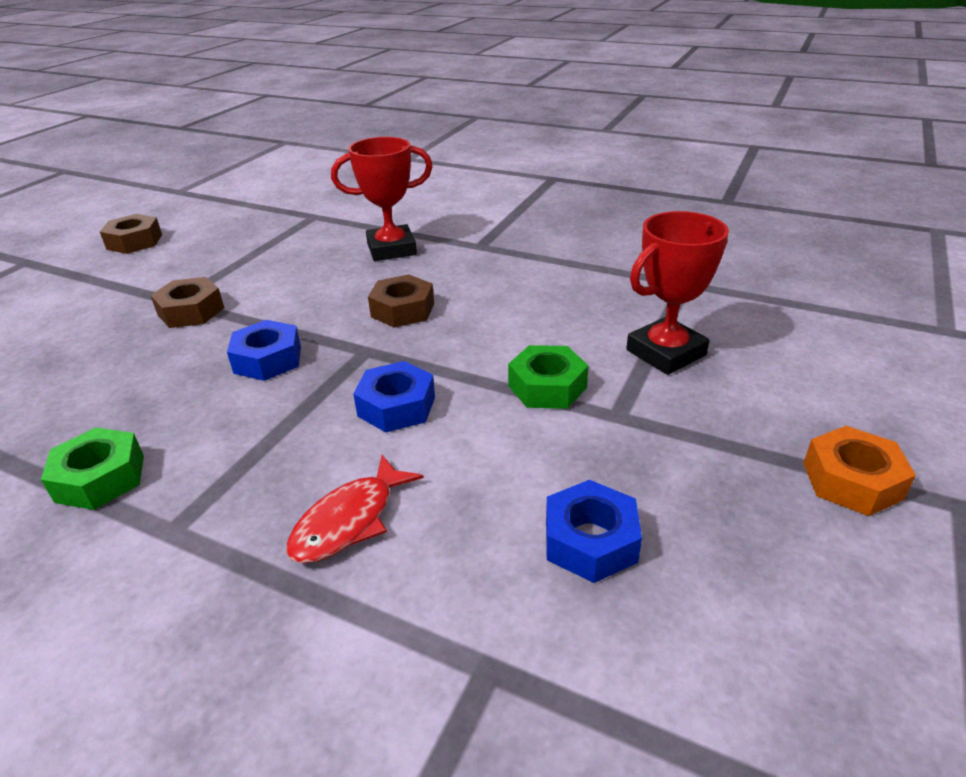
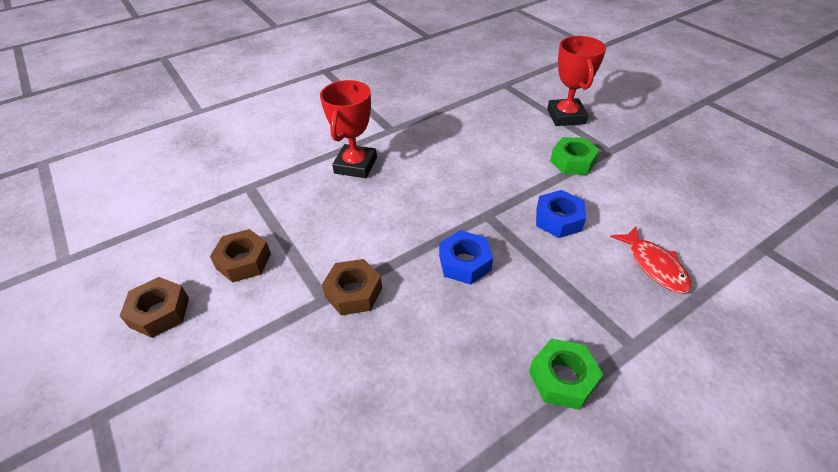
camera: 60 degrees left, 10 degrees up
(402, 310) = (448, 185): brown nut -> brown nut (243, 261)
(590, 541) = (696, 192): blue nut -> none
(851, 481) = (683, 115): orange nut -> none

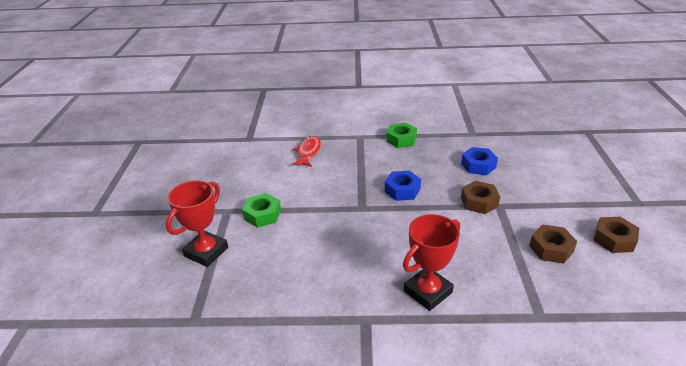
camera: 145 degrees left, 10 degrees down
(558, 219) = (323, 188): blue nut -> blue nut (478, 165)

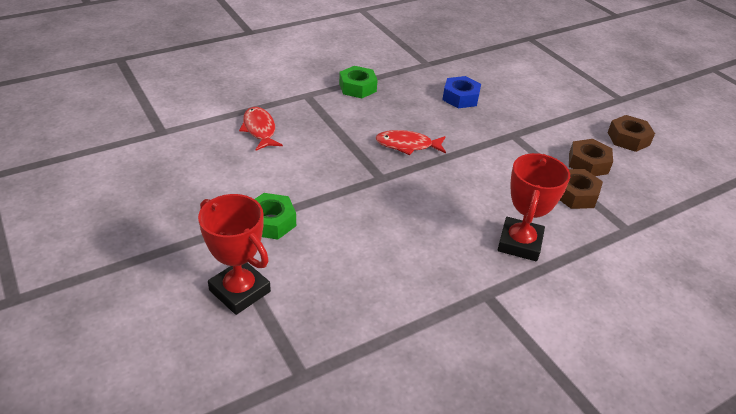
camera: 35 degrees left, 5 degrees up
(206, 252) = (240, 291): red trophy -> red trophy turned 45 degrees counterclockwise
(402, 190) = (407, 145): blue nut -> red fish
(479, 202) = (492, 136): brown nut -> brown nut (575, 194)

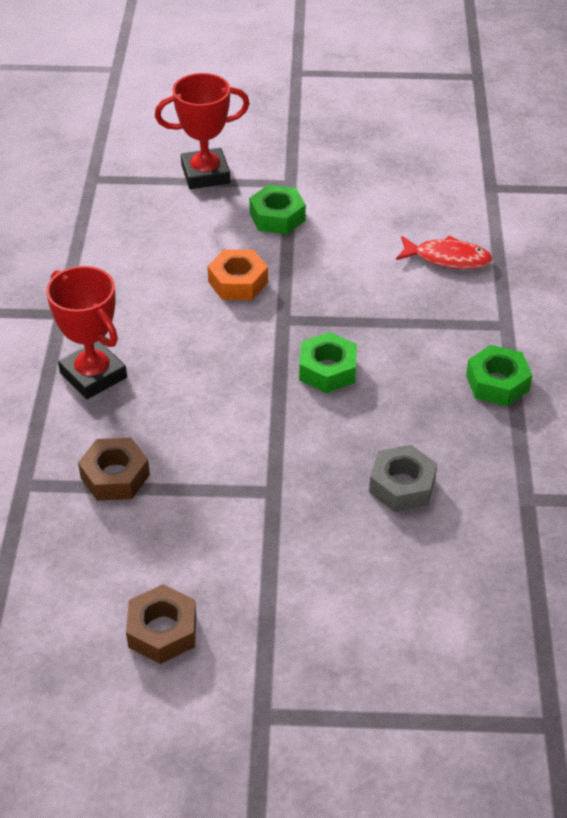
camera: 125 degrees right, 5 degrees up
(364, 213) = (238, 282): none -> orange nut
(407, 145) = (327, 370): red fish -> green nut
(460, 97) = (402, 485): blue nut -> grey nut
(588, 163) = (154, 534): brown nut -> none

